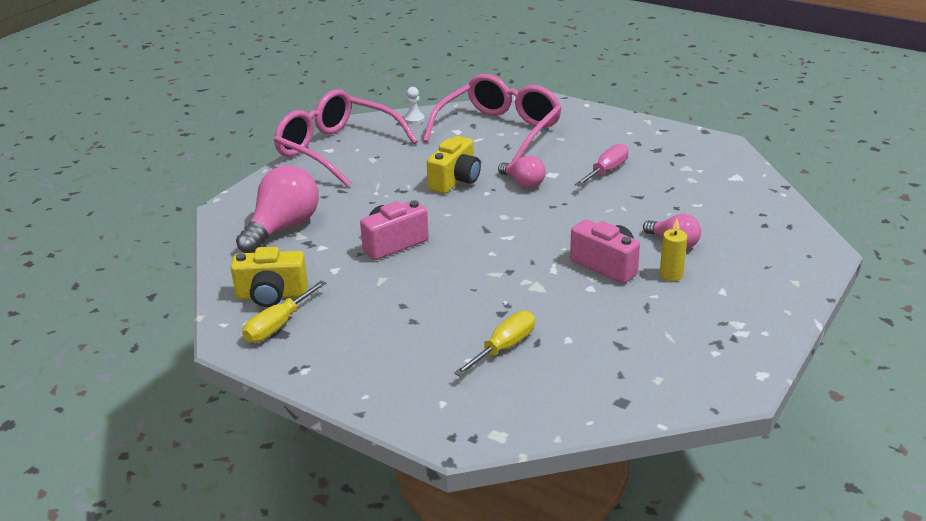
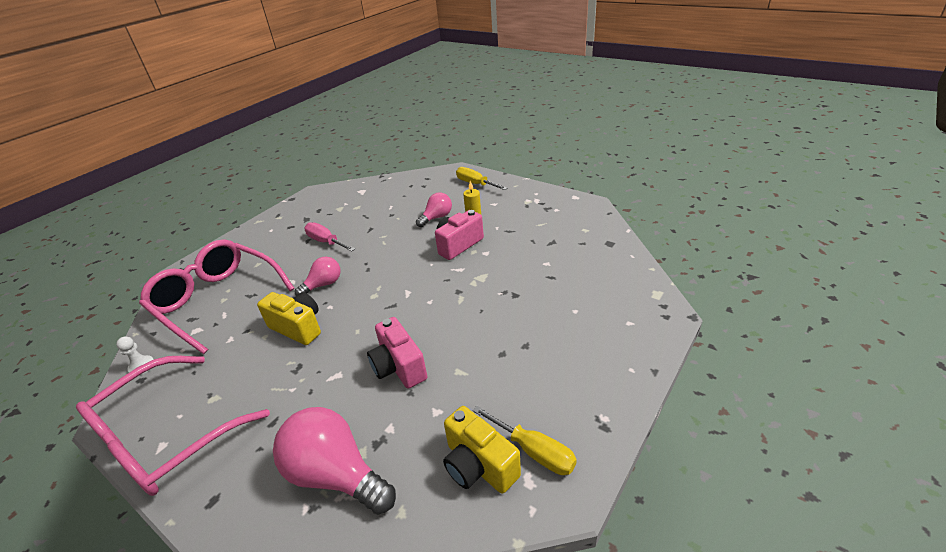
camera: 85 degrees left, 5 degrees up
(271, 295) = (479, 466): yellow camera -> yellow camera turned 135 degrees clockwise
(504, 347) = (558, 292): yellow screwdriver -> yellow screwdriver (475, 184)

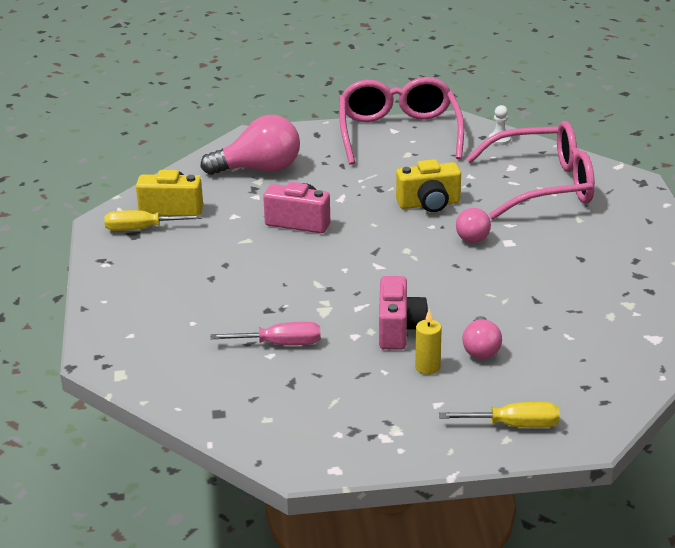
camera: 135 degrees right, 5 degrees down
(326, 242) = (556, 266): pink screwdriver -> pink screwdriver (280, 344)

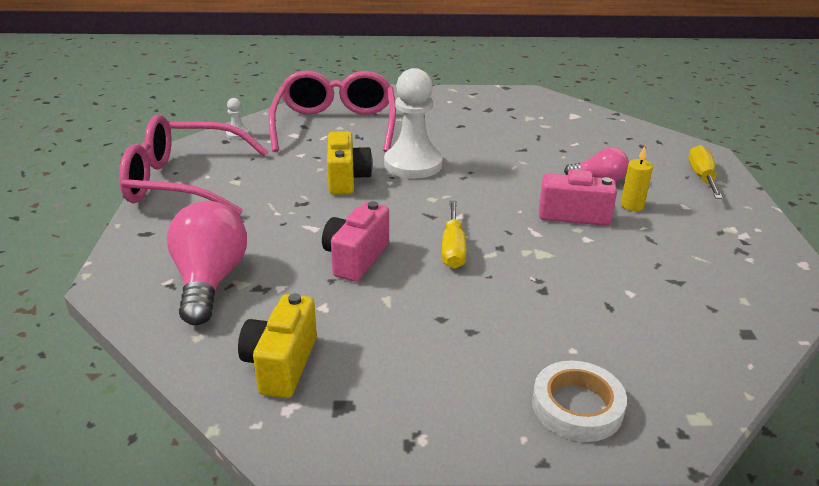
camera: 85 degrees left, 0 degrees up
(132, 322) = (577, 406): none -> white tape
(141, 229) = (329, 397): yellow screwdriver -> yellow screwdriver (453, 248)
(280, 344) = (608, 284): pink screwdriver -> none
(472, 235) = (413, 164): pink light bulb -> white pawn

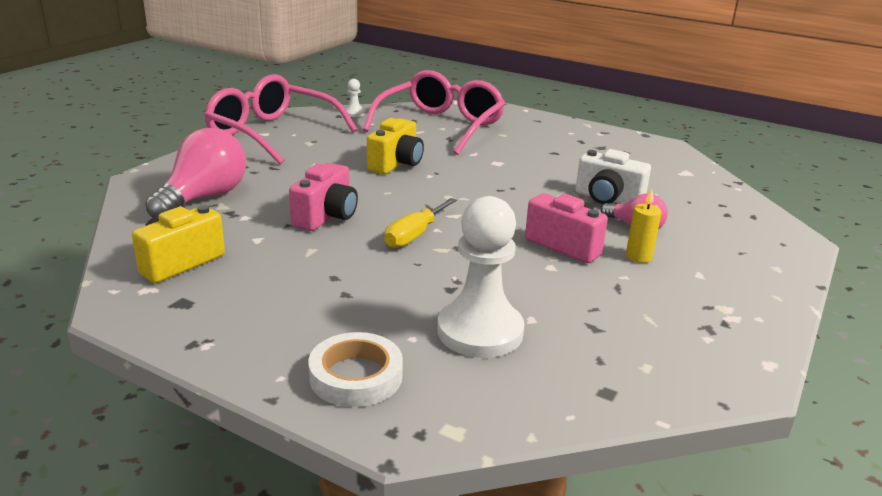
camera: 30 degrees right, 5 degrees down
(356, 258) = (326, 217): pink camera -> pink camera turned 150 degrees clockwise
(413, 164) = (468, 169): white pawn -> white pawn (480, 331)
(551, 159) = (607, 199): none -> white camera
(702, 177) = (759, 257): yellow screwdriver -> none

